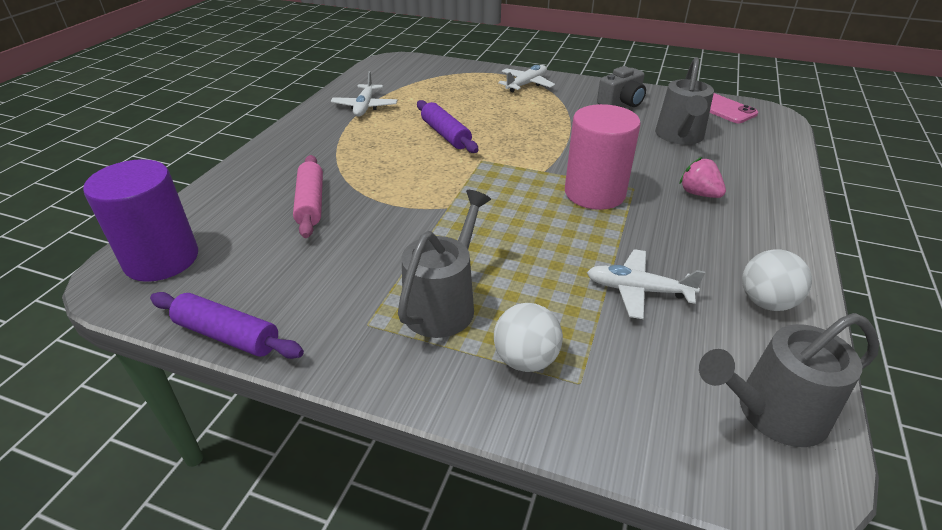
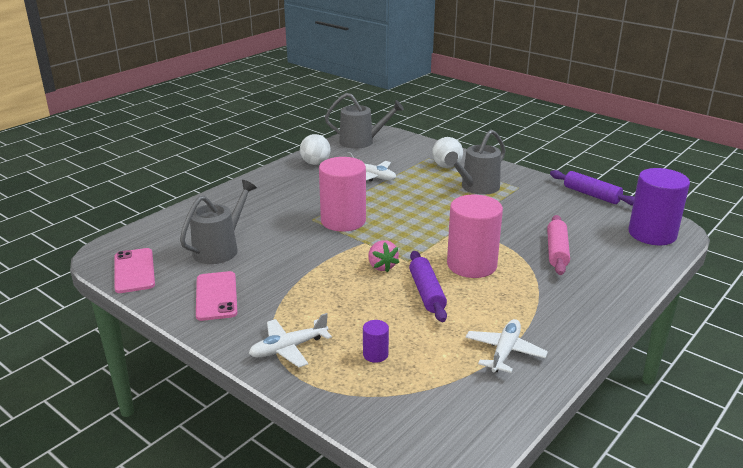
camera: 160 degrees left, 10 degrees down
(411, 168) = (471, 265): none -> pink cylinder
(462, 91) = (375, 354): none -> purple cylinder
(621, 102) = (216, 296): grey camera -> pink phone
(699, 194) = (273, 208): pink strawberry -> pink strawberry (382, 266)

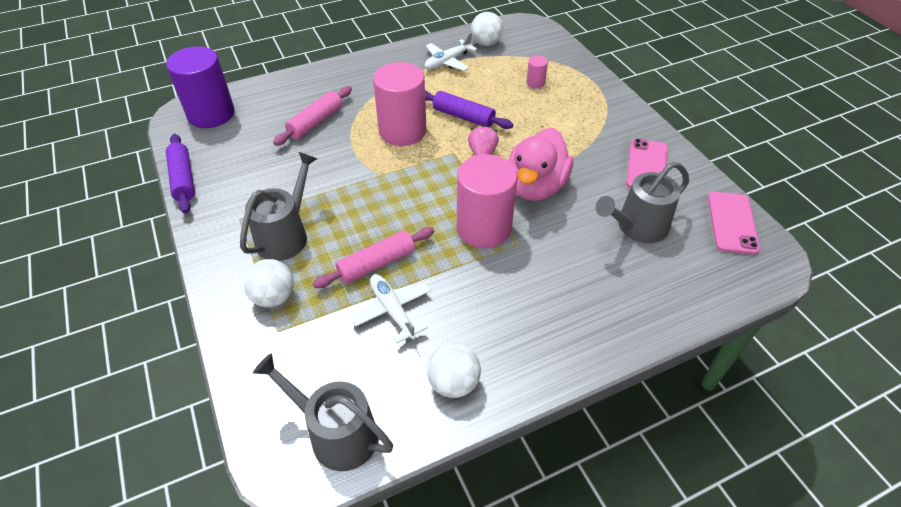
camera: 155 degrees left, 20 degrees up
(288, 348) = (596, 103): white plane -> none
(317, 254) = (536, 187): none -> pink duck
(375, 354) = (535, 83): purple cylinder -> pink cylinder
(402, 189) = (376, 264): none -> pink rolling pin
(427, 293) = (463, 117): purple rolling pin -> purple rolling pin turned 75 degrees counterclockwise
(477, 187) = (285, 235): grey watering can -> grey watering can turned 45 degrees counterclockwise
(482, 397) = (486, 43): none -> white ball

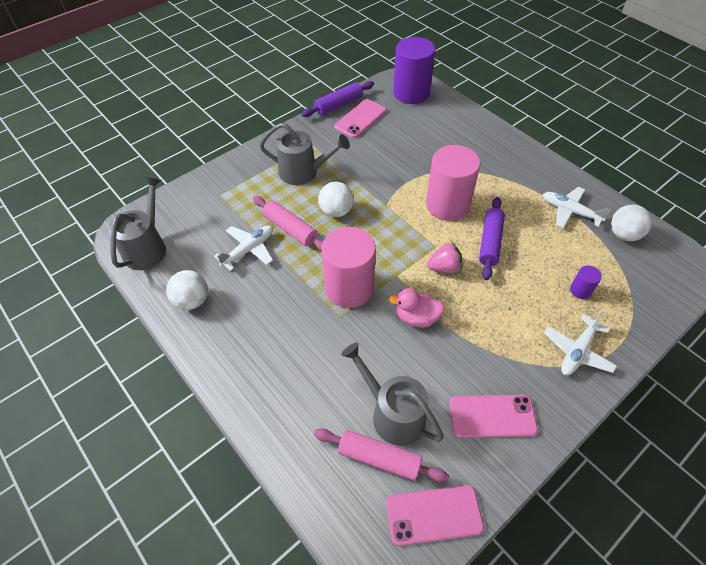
camera: 75 degrees right, 5 degrees up
(225, 165) = (360, 119): none -> pink phone
(274, 297) = (247, 184): white ball -> white ball (336, 211)
(315, 122) = (431, 149): pink rolling pin -> pink rolling pin (379, 458)
(535, 83) = (580, 290): pink cylinder -> purple cylinder
(536, 187) = (416, 317): pink duck -> pink duck, size x0.58
(594, 103) = (577, 351): none -> white plane

